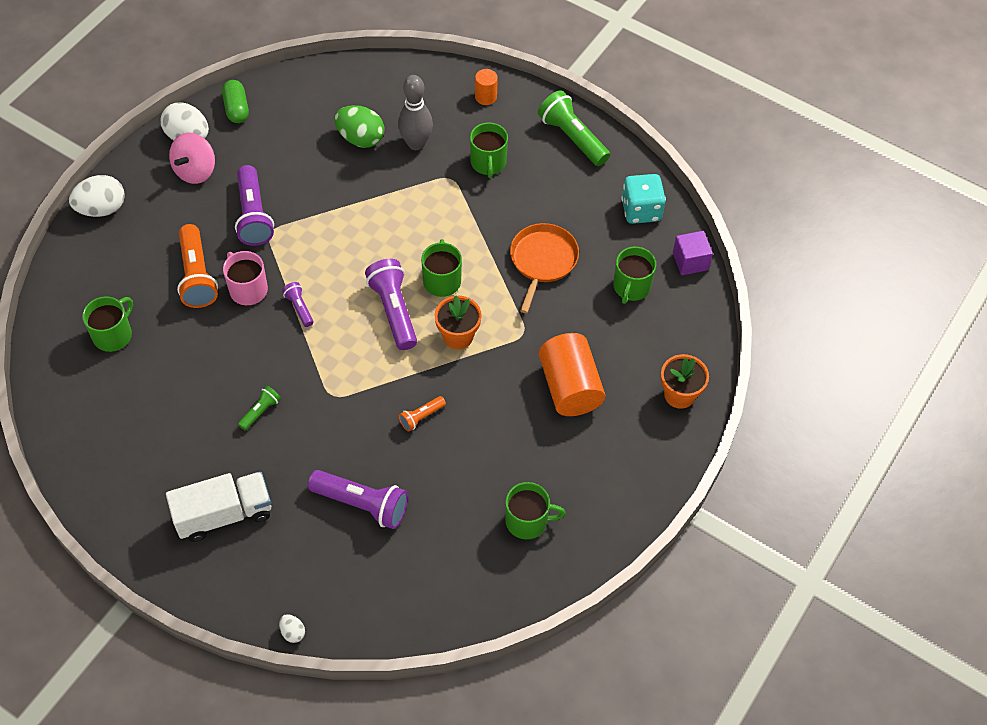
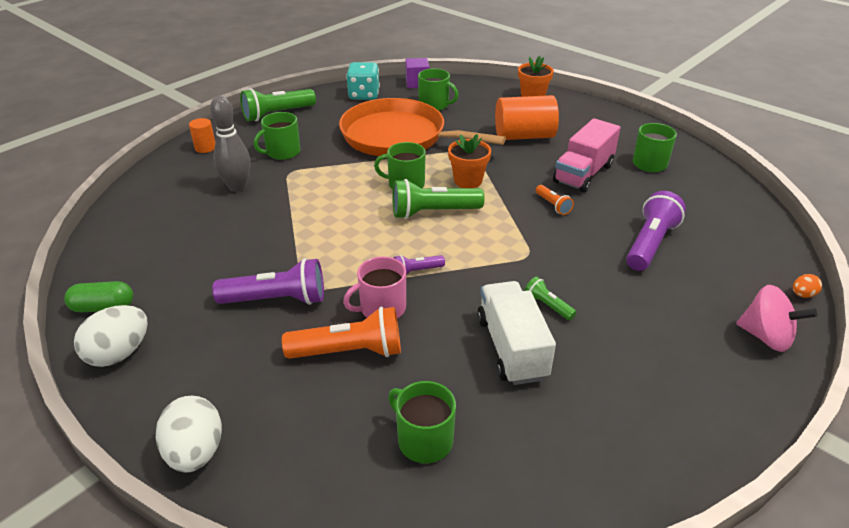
camera: 80 degrees left, 20 degrees down
(195, 171) = (181, 348): pink spinning top -> pink spinning top (766, 337)
(224, 514) = (681, 339): white truck -> white truck (511, 348)
(293, 632) = (802, 294): white egg -> orange egg
(360, 138) = (210, 219): green egg -> none
(393, 311) = (433, 212): purple flashlight -> green flashlight
(488, 163) = (282, 152): green mug -> green mug turned 135 degrees clockwise
(491, 448) = (583, 174): none -> pink truck
(542, 261) = (399, 137): orange pan -> orange pan, size x1.77

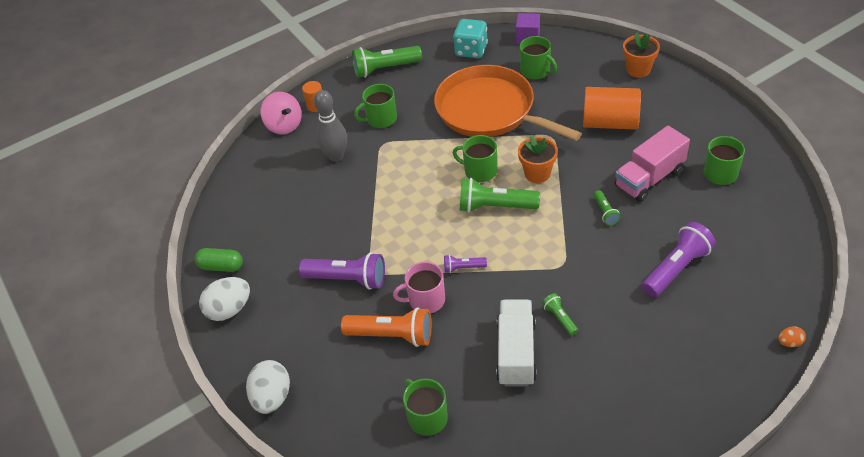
camera: 20 degrees right, 10 degrees up
(553, 205) = (605, 212): orange flashlight -> green flashlight
(766, 337) = (732, 378): pink spinning top -> pink spinning top (284, 125)

